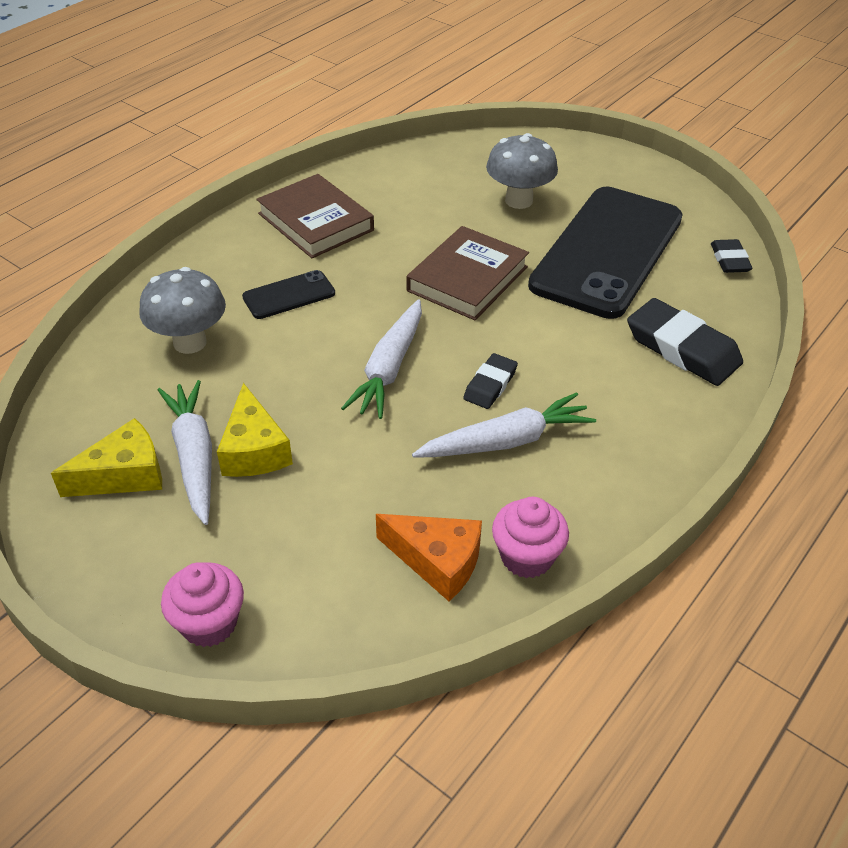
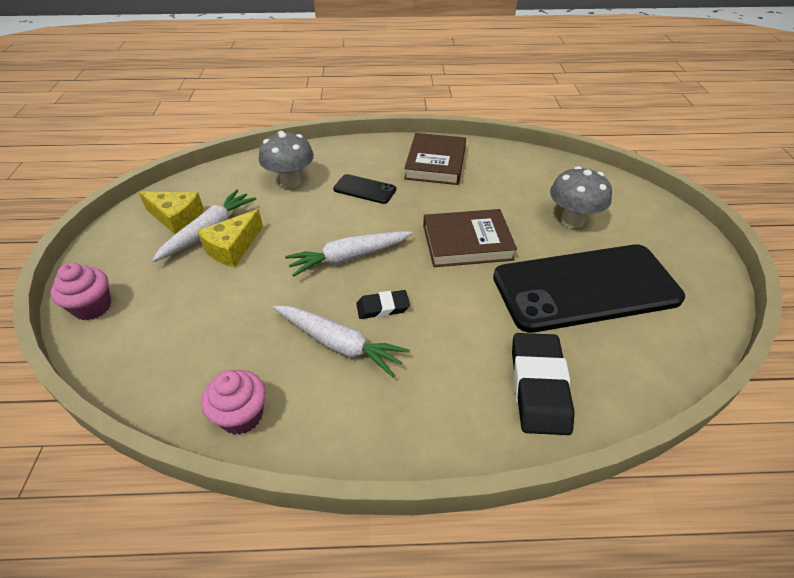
camera: 50 degrees right, 0 degrees up
(437, 561) = (204, 372): orange cheese -> none
(729, 260) = (679, 359): black eraser -> none

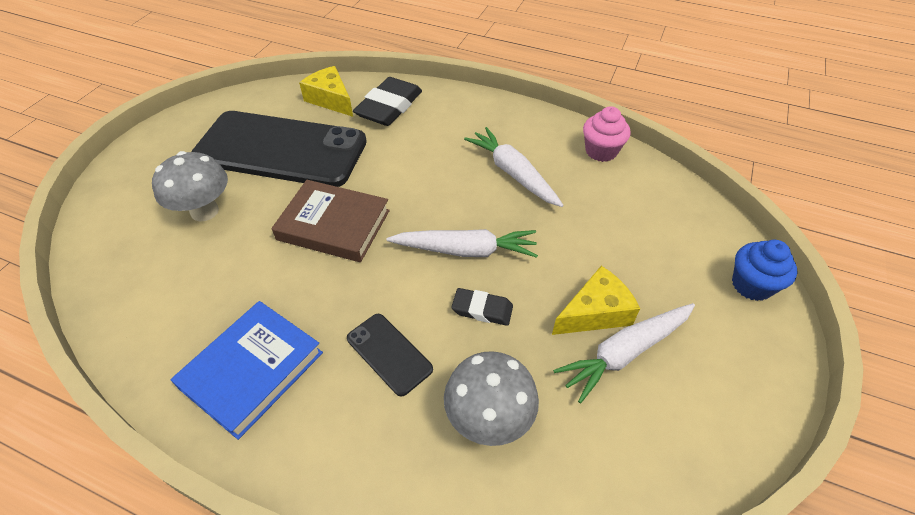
camera: 155 degrees left, 5 degrees up
(92, 307) = (751, 285): pink cupcake -> blue cupcake
(177, 218) = (673, 399): yellow cheese -> yellow cheese (330, 99)
(383, 307) = (461, 190): black eraser -> black eraser (482, 309)
(435, 163) = (252, 370): brown book -> blue book

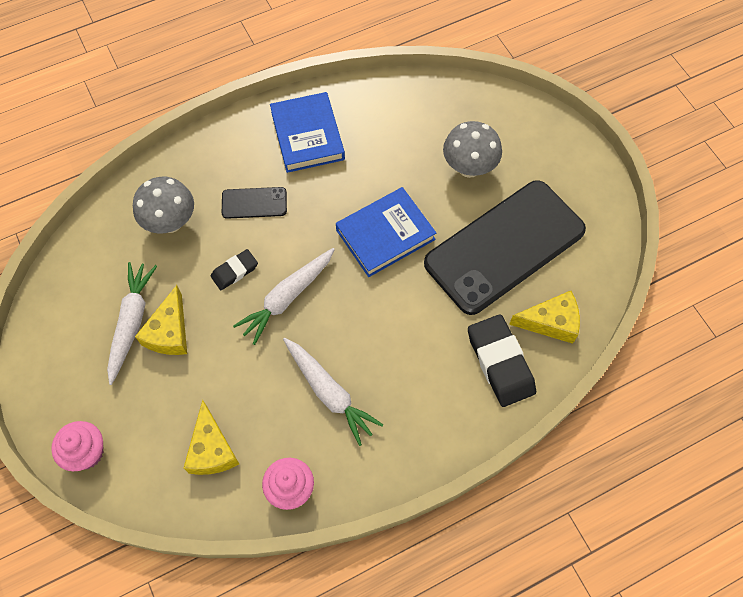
camera: 130 degrees right, 15 degrees up
(333, 225) = (385, 234): brown book -> blue book
(513, 173) = (329, 392): white carrot -> white carrot turned 45 degrees clockwise
(637, 208) = (212, 449): none -> yellow cheese
(751, 285) = (86, 452): blue cupcake -> pink cupcake

